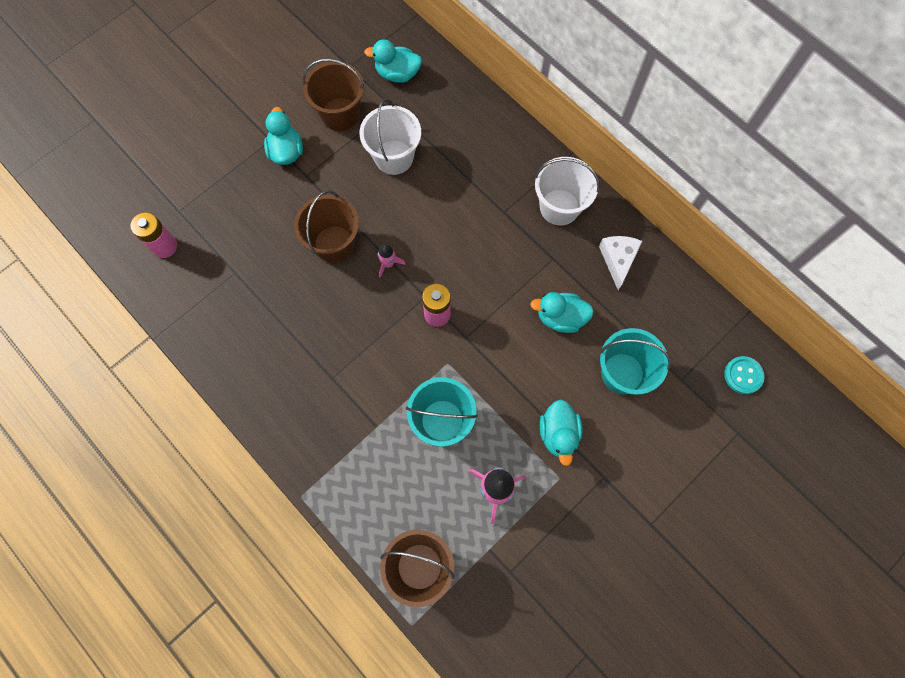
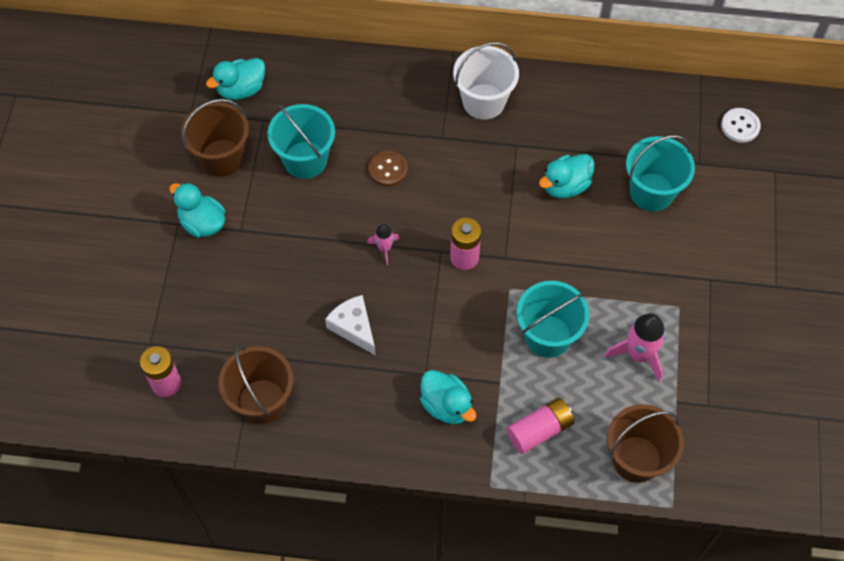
camera: 40 degrees left, 10 degrees down
(334, 244) = (322, 267): brown bucket -> brown bucket (262, 401)
(371, 485) = (539, 430): none -> pink battery
(394, 157) = (305, 160): white bucket -> turquoise bucket
(444, 207) = (388, 169): none -> brown button
(558, 434) = (647, 274): turquoise duck -> turquoise duck (446, 405)
(618, 260) = (568, 109): white cheese -> white cheese (354, 327)
(743, 375) = (740, 126): turquoise button -> white button

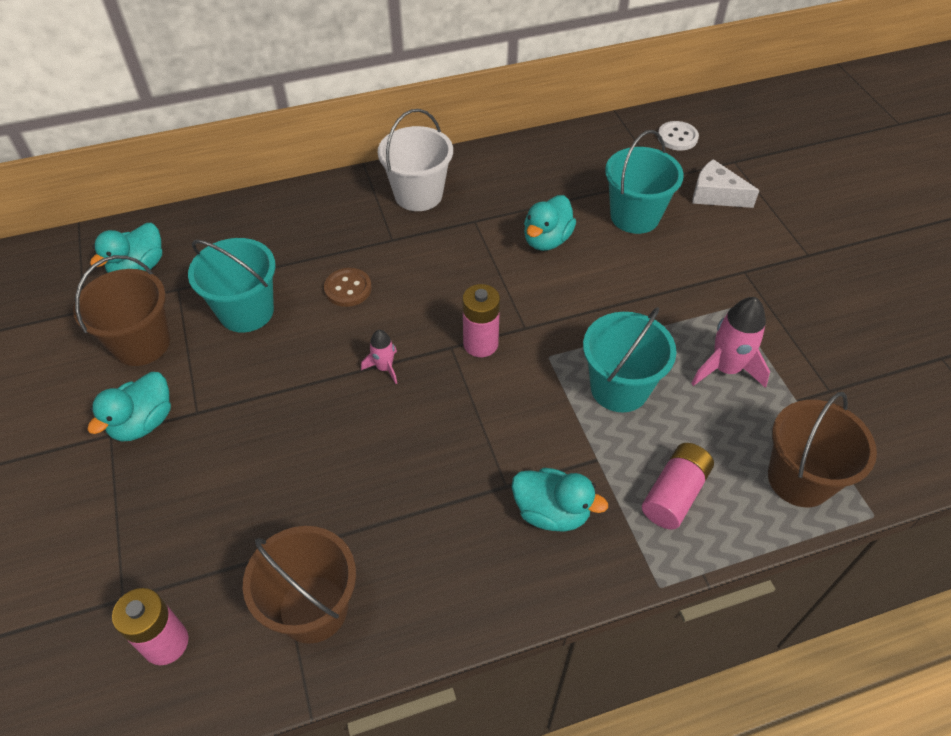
camera: 25 degrees left, 10 degrees down
(202, 223) = (143, 422): turquoise duck -> turquoise duck turned 75 degrees counterclockwise
(354, 327) = (391, 467): white cheese -> white cheese (715, 195)

